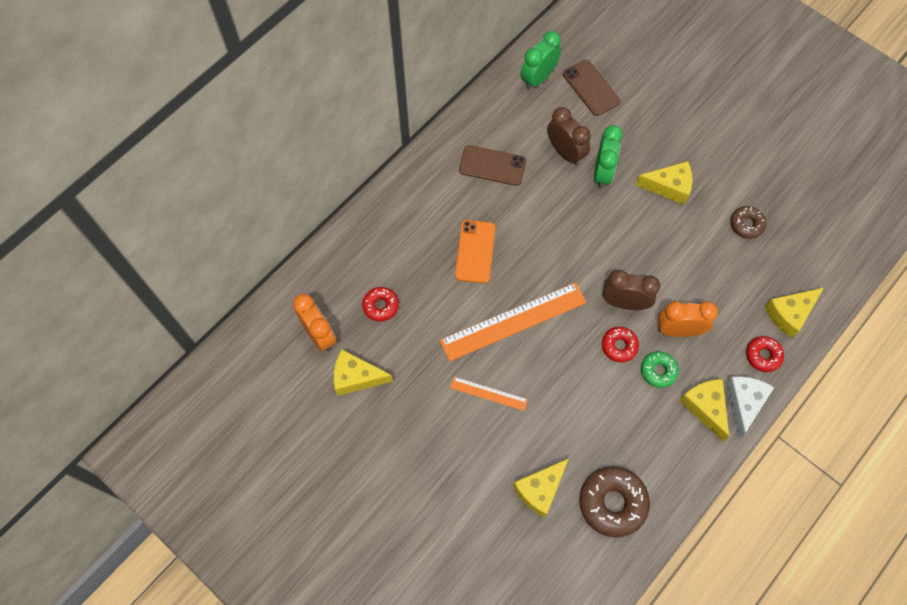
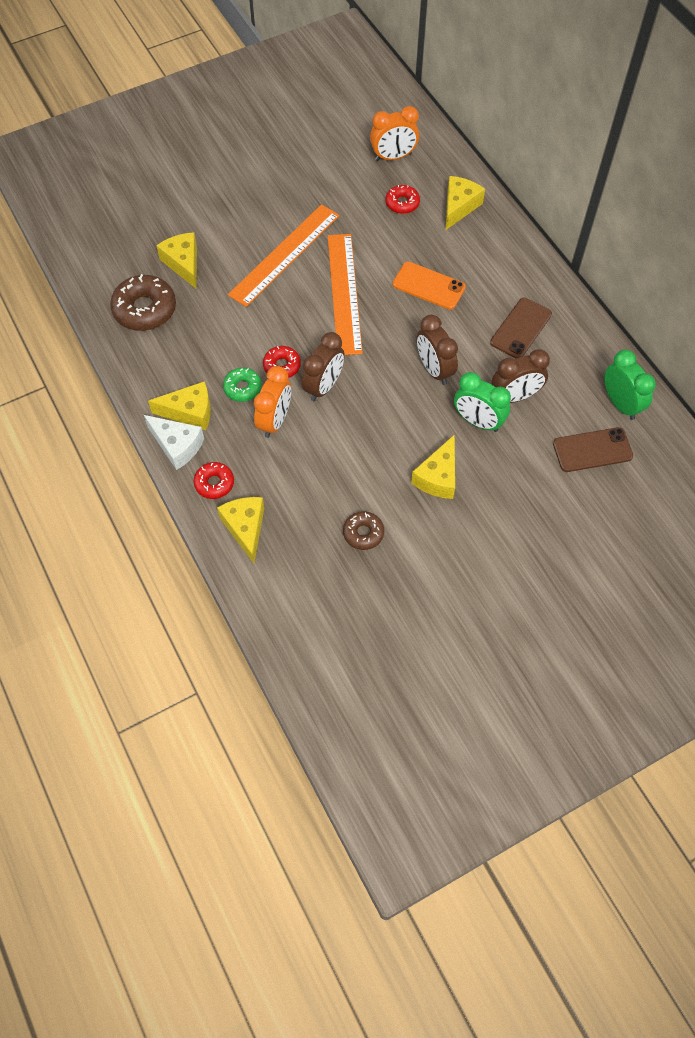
camera: 110 degrees right, 5 degrees down
(356, 377) = (343, 171): yellow cheese -> yellow cheese (459, 207)
(488, 393) = (284, 254): orange ruler -> orange ruler, size x2.02
(566, 220) = (434, 370): none -> brown clock

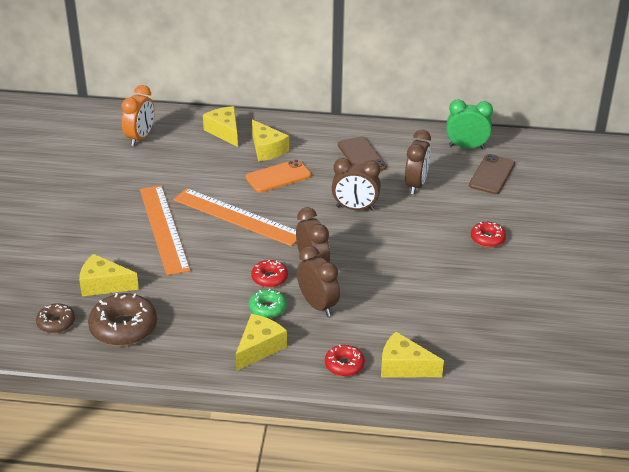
camera: 55 degrees left, 25 degrees down
(177, 446) = (285, 370): white cheese -> none
(275, 421) = (318, 305): orange clock -> brown clock
(363, 533) = (465, 307): brown donut -> brown donut (56, 323)
(402, 203) = (188, 153): red donut -> red donut (487, 239)
(438, 477) = (449, 249): yellow cheese -> yellow cheese (267, 149)
(478, 421) = (420, 210): green clock -> none

